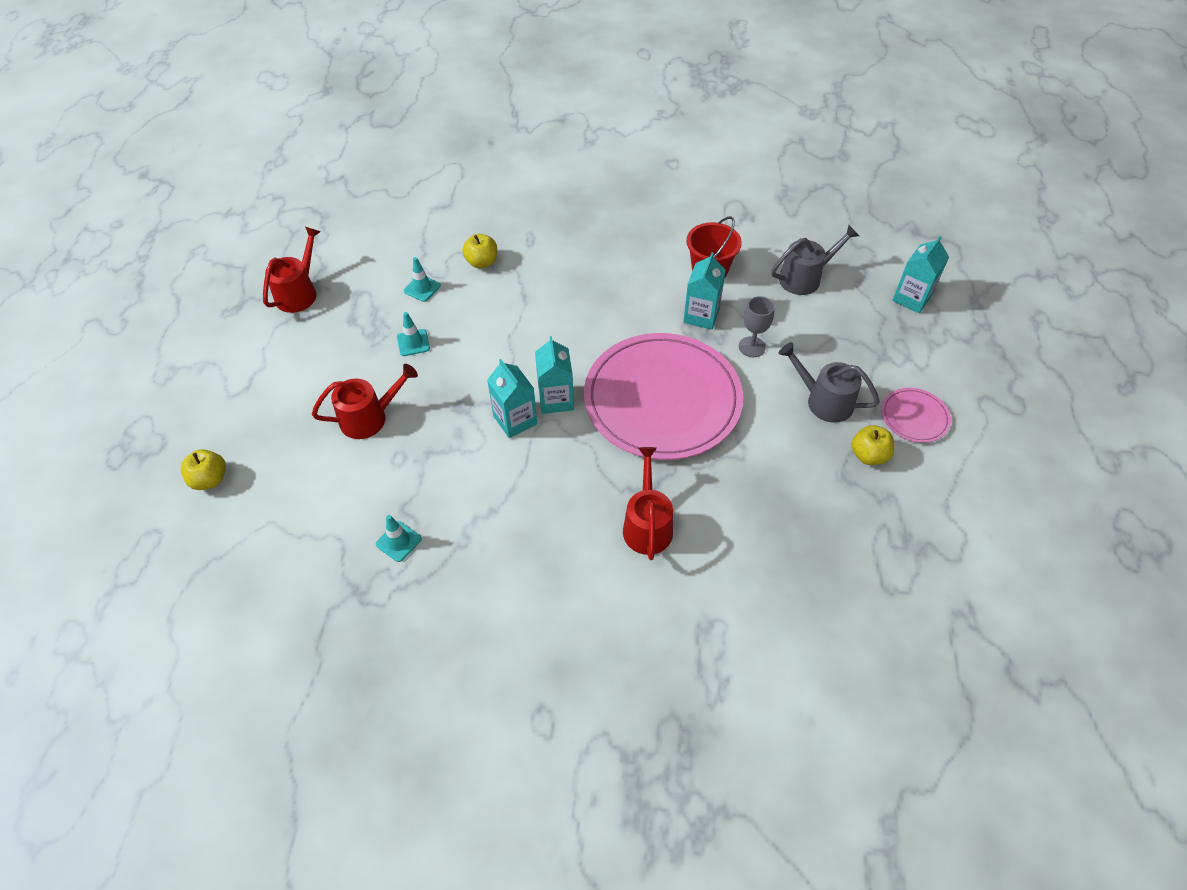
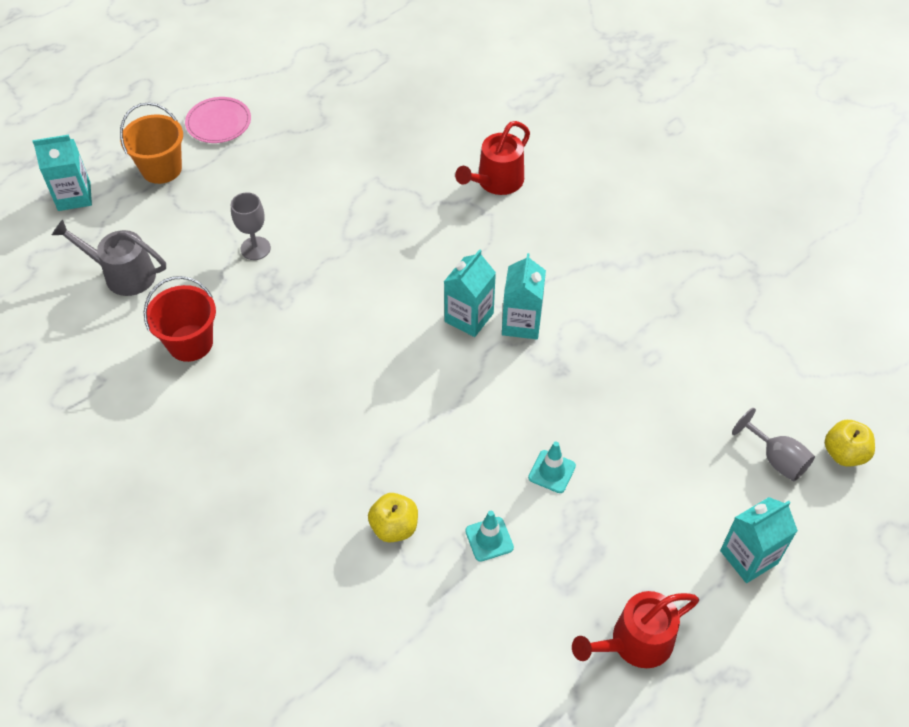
camera: 140 degrees left, 0 degrees up
(261, 444) = (776, 459): none -> grey goblet
(369, 418) = (653, 415): red watering can -> none
(398, 541) = (698, 289): turquoise traffic cone -> none
(662, 399) = (381, 257): pink plate -> none
(701, 316) = (258, 304): turquoise carton -> turquoise carton (749, 557)
(824, 401) = (262, 173): grey watering can -> none
(868, 455) = (287, 123): yellow apple -> none
(892, 354) = (161, 169): none -> orange bucket

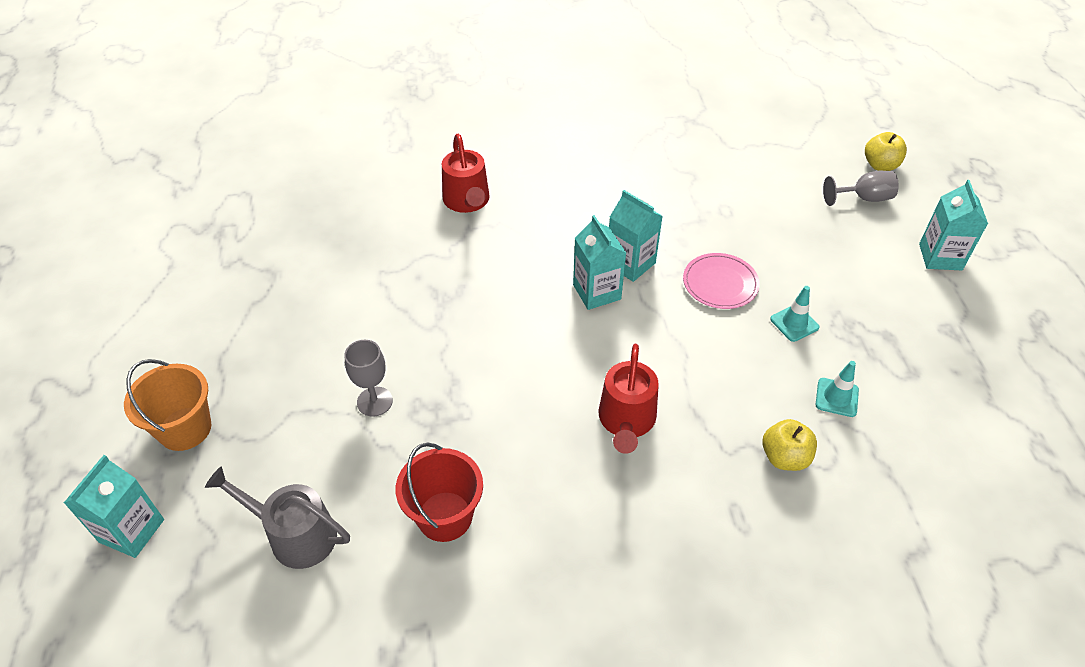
camera: 55 degrees left, 5 degrees down
(123, 274) = (295, 535): grey watering can -> grey watering can turned 60 degrees clockwise
(218, 122) = (178, 350): pink plate -> pink plate (720, 283)
(635, 642) = (984, 358): red watering can -> red watering can (626, 421)

